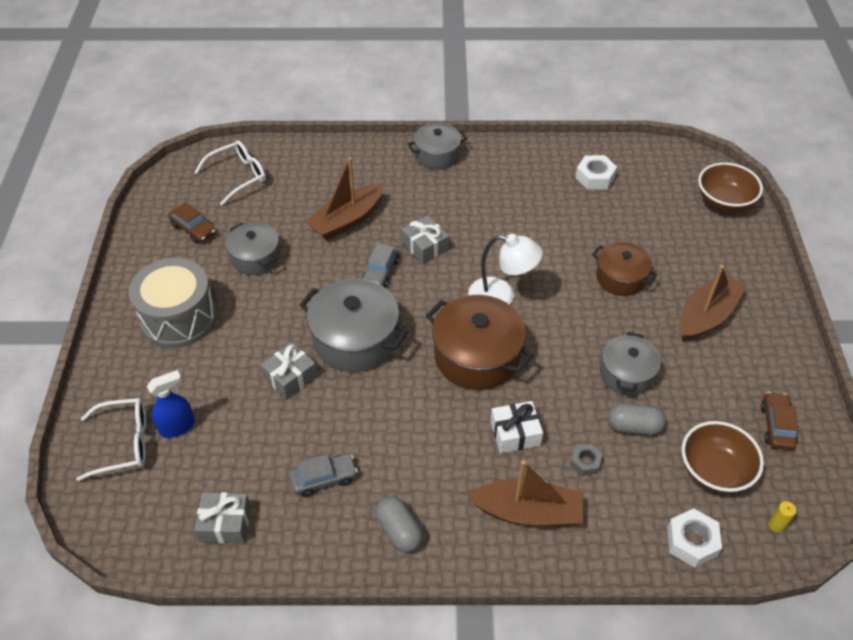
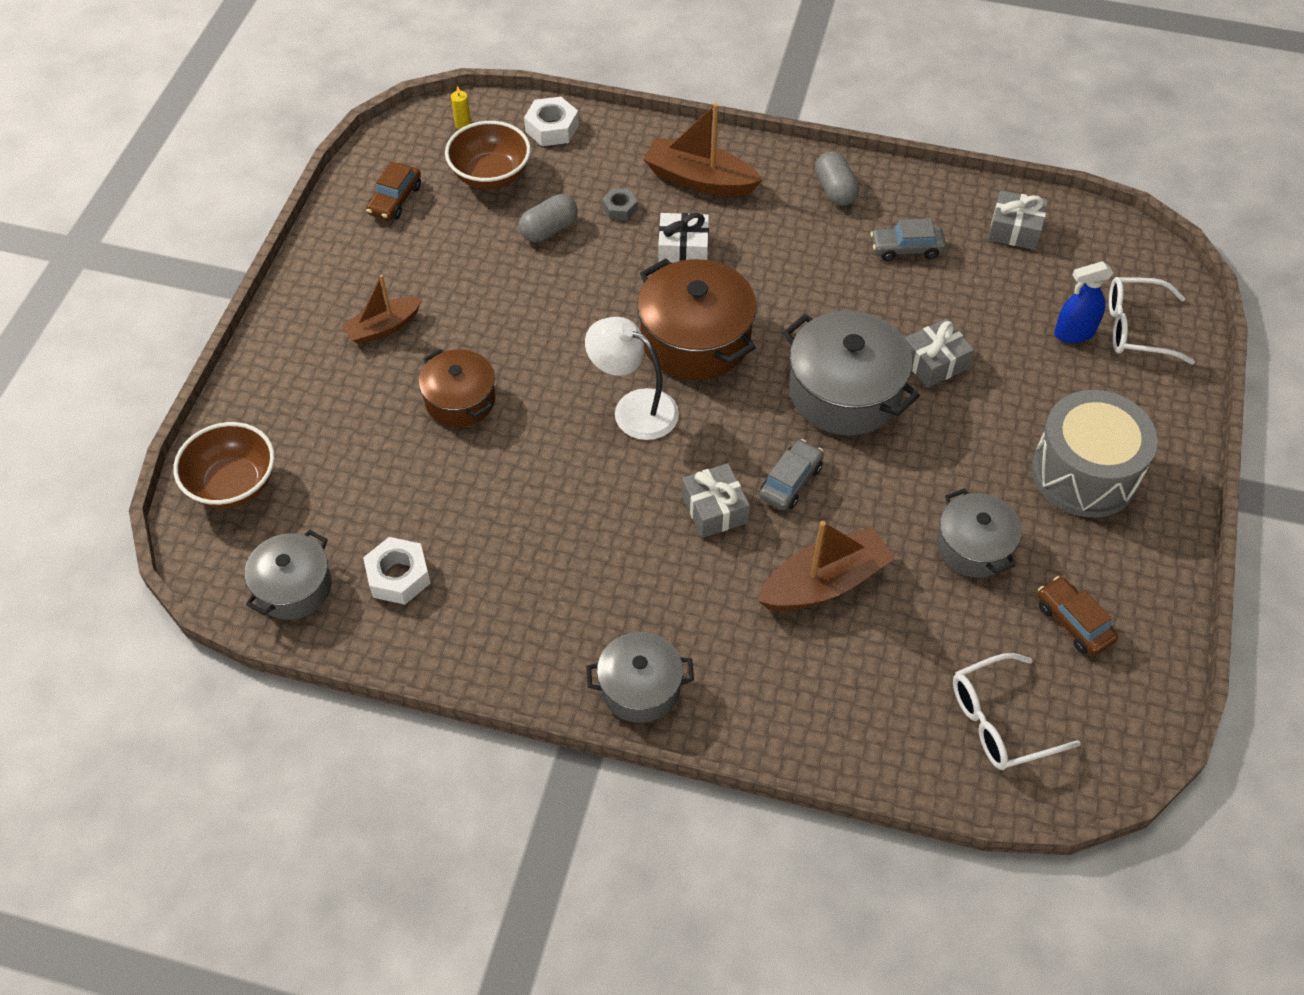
camera: 165 degrees left, 5 degrees up
(626, 374) = (525, 282): grey pot -> grey pot (293, 587)
(633, 426) = (549, 229): grey capsule -> grey capsule turned 60 degrees counterclockwise
(706, 316) = (383, 327): brown boat -> brown boat, size x0.65

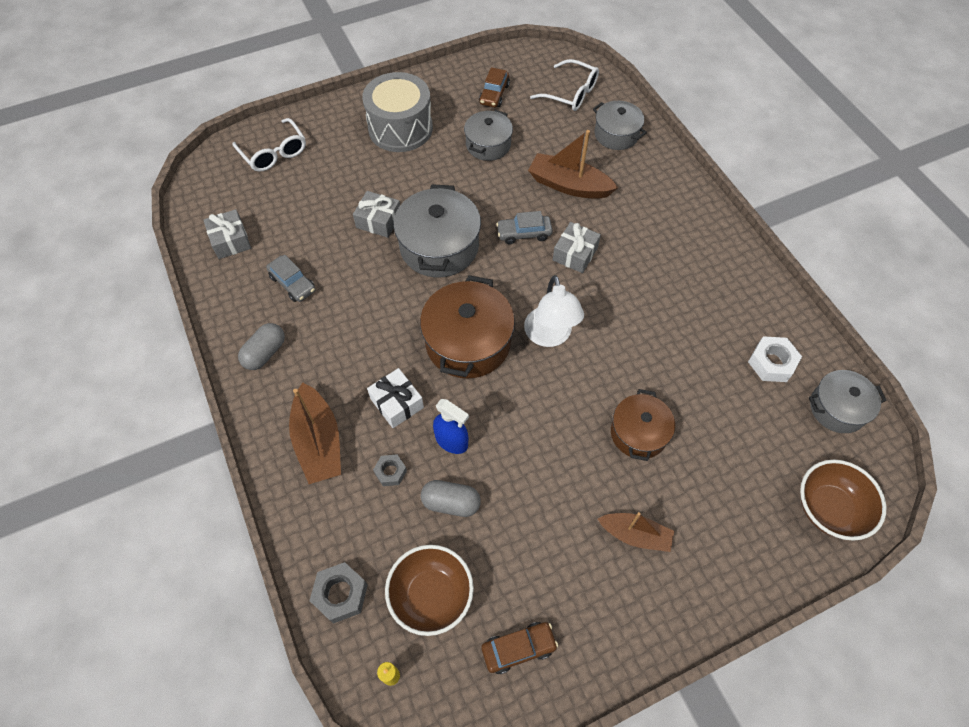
camera: 130 degrees left, 5 degrees up
(552, 128) = (340, 594): white nut -> grey nut
(640, 687) = (701, 217): grey pot -> grey pot (616, 134)
(1074, 333) = (300, 175): blue spray bottle -> blue spray bottle (451, 441)

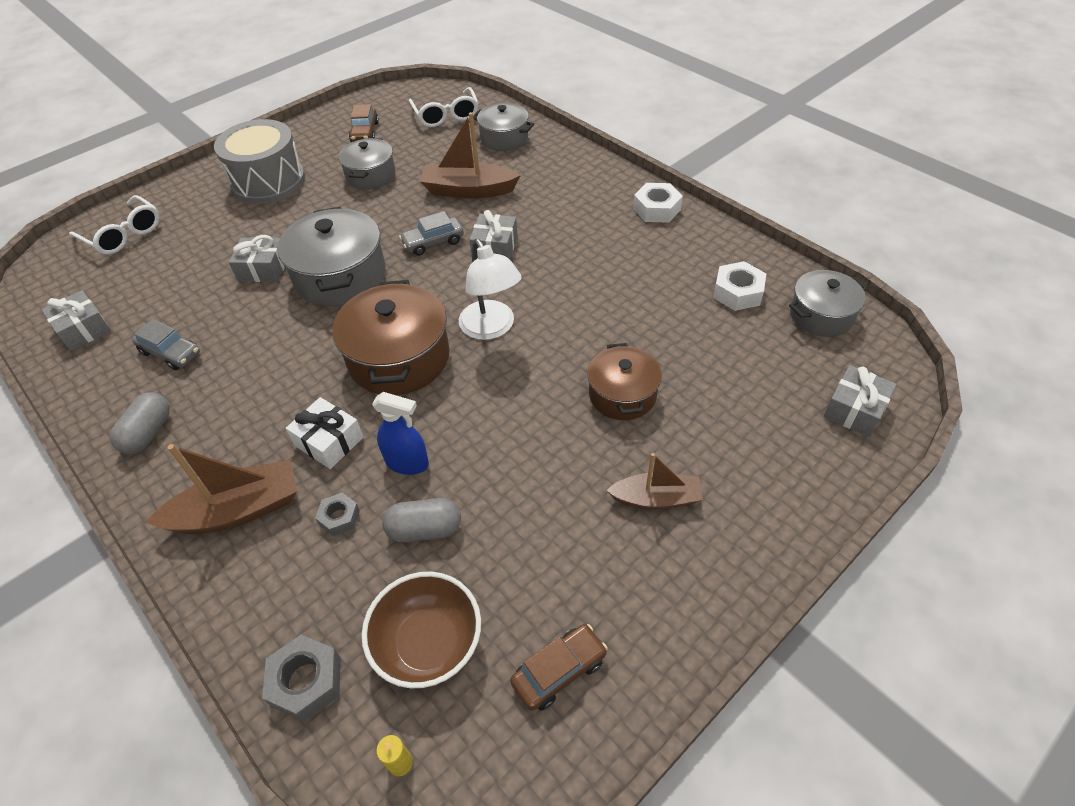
camera: 15 degrees left, 10 degrees down
(318, 442) = (238, 510): brown boat -> brown boat turned 75 degrees counterclockwise
(571, 93) = (446, 115): white glasses -> white glasses turned 60 degrees clockwise
(730, 253) = (656, 209): none -> white nut
(829, 508) = (855, 410): brown bowl -> grey gift

